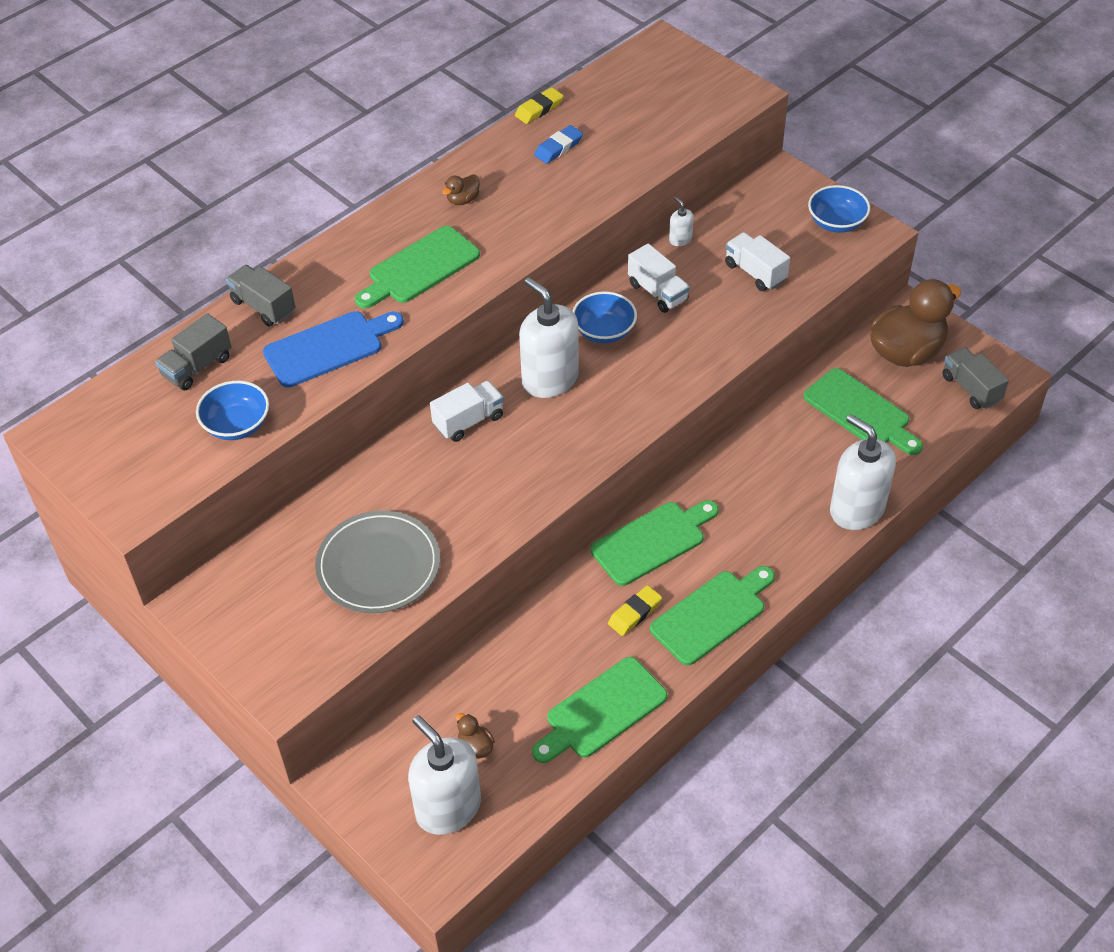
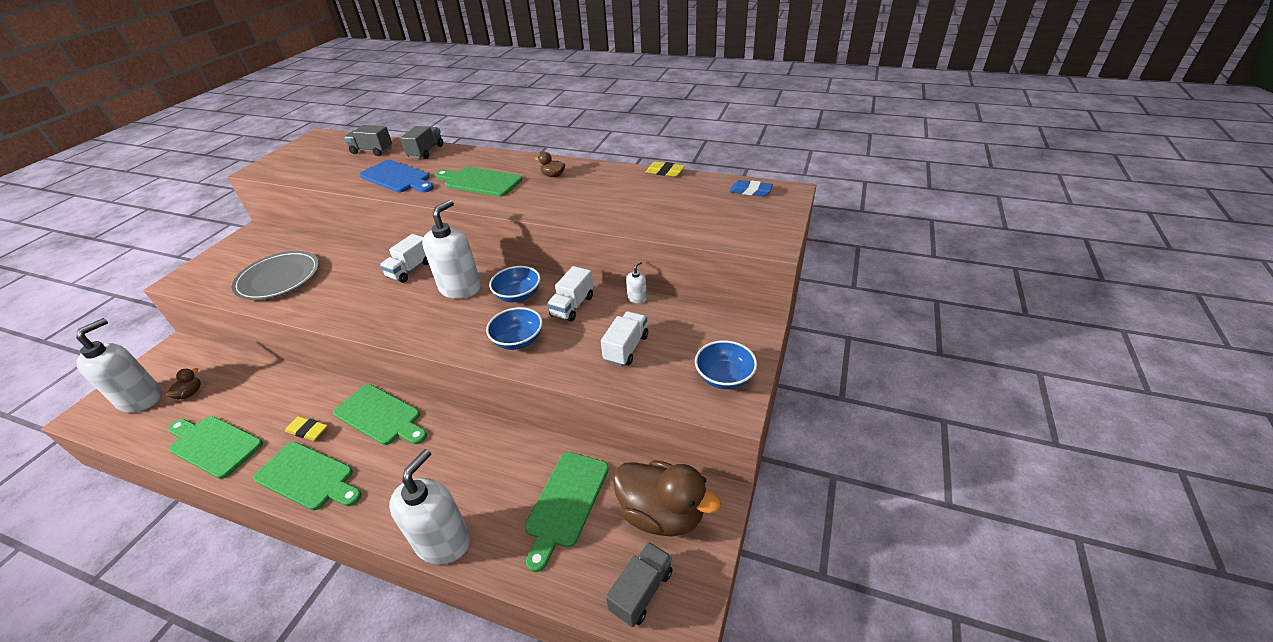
camera: 65 degrees right, 10 degrees down
(237, 425) = (327, 173): blue bowl -> blue bowl (518, 340)
(468, 421) = (410, 270): white truck -> white truck turned 90 degrees clockwise
(558, 148) = (631, 189): blue eraser -> blue eraser (750, 191)

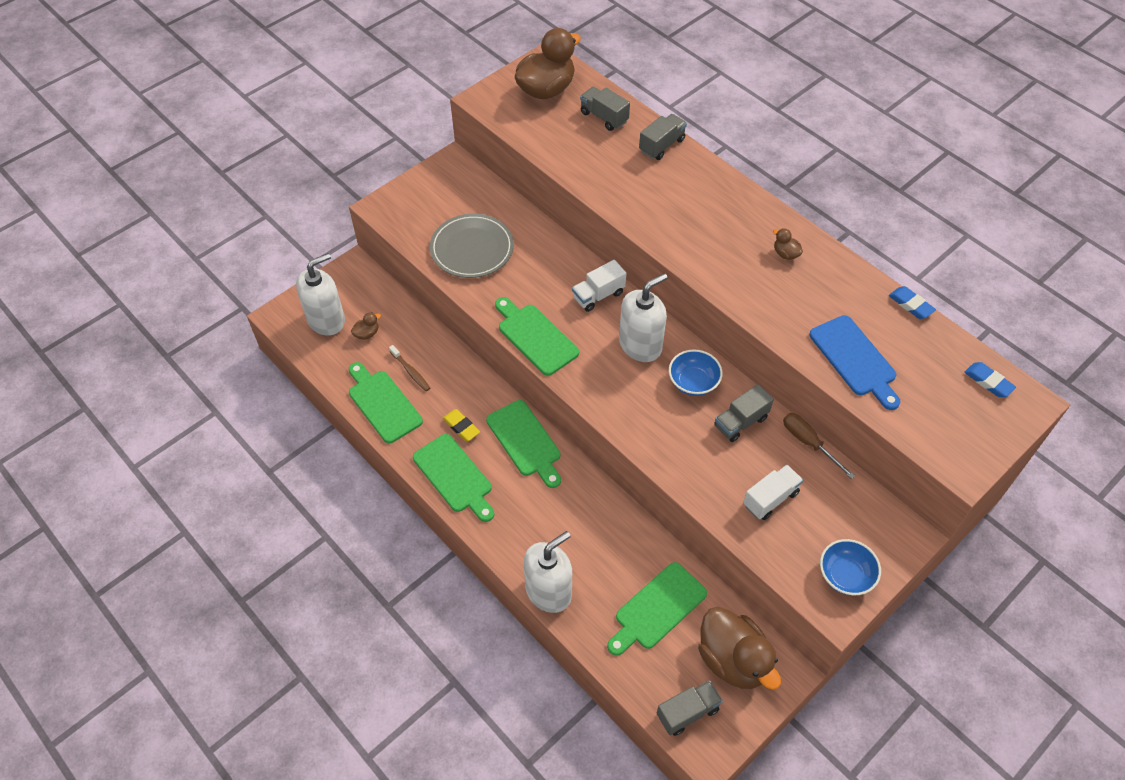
camera: 25 degrees right, 15 degrees up
(243, 406) = (411, 371): none -> brown toothbrush
(317, 151) = (546, 89): none -> brown duck
(397, 178) = (621, 181): blue cutting board -> blue cutting board (855, 359)
(480, 182) = (704, 229): green cutting board -> green cutting board (535, 337)
(518, 340) = (674, 440): blue bowl -> none
(572, 306) = (740, 422): white truck -> grey truck
(637, 298) = (808, 443): white soap dispenser -> brown screwdriver
(665, 172) = (910, 305): yellow eraser -> blue eraser

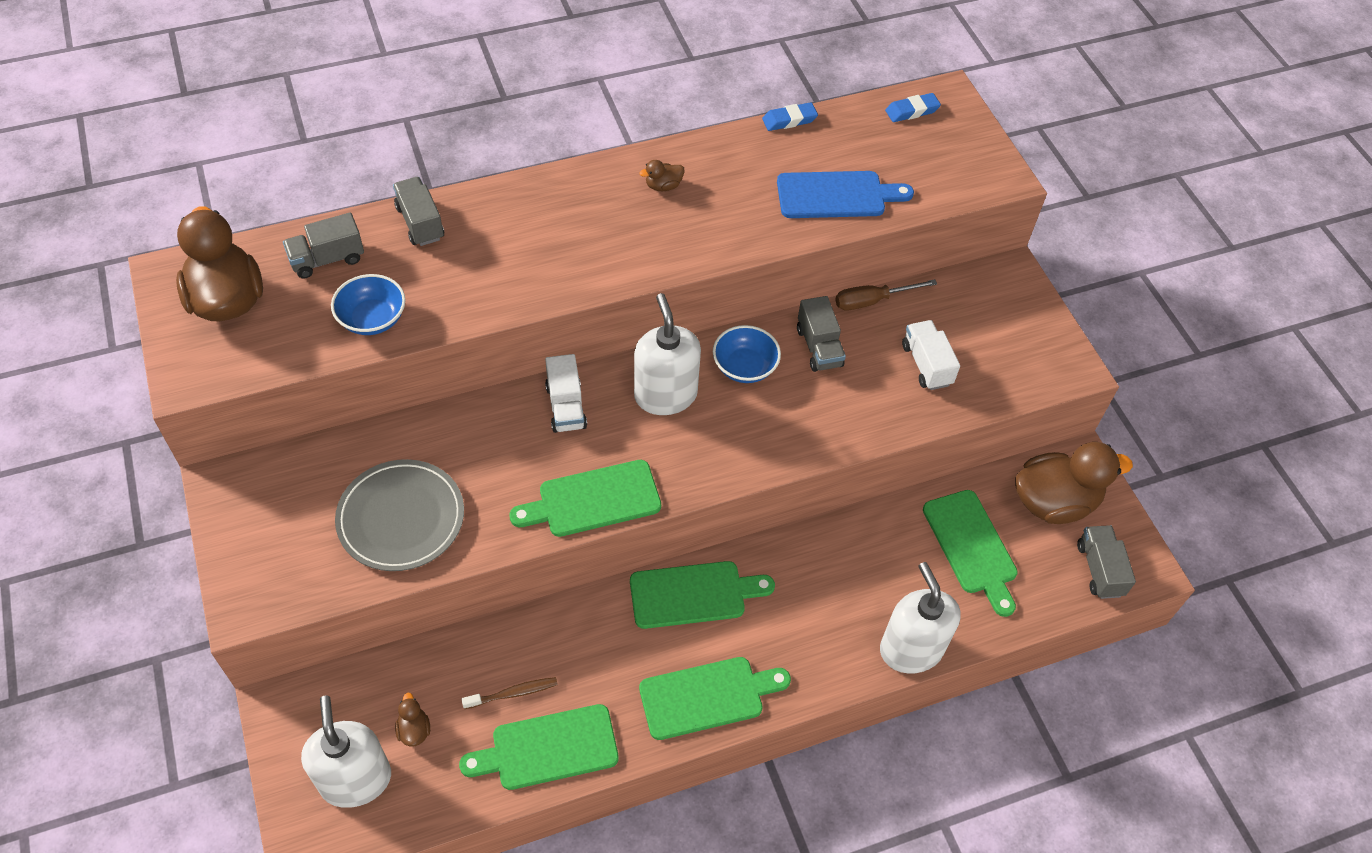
camera: 70 degrees left, 0 degrees up
(461, 427) = (635, 661): yellow eraser -> none
(845, 575) = (1038, 344): blue bowl -> blue bowl (372, 319)

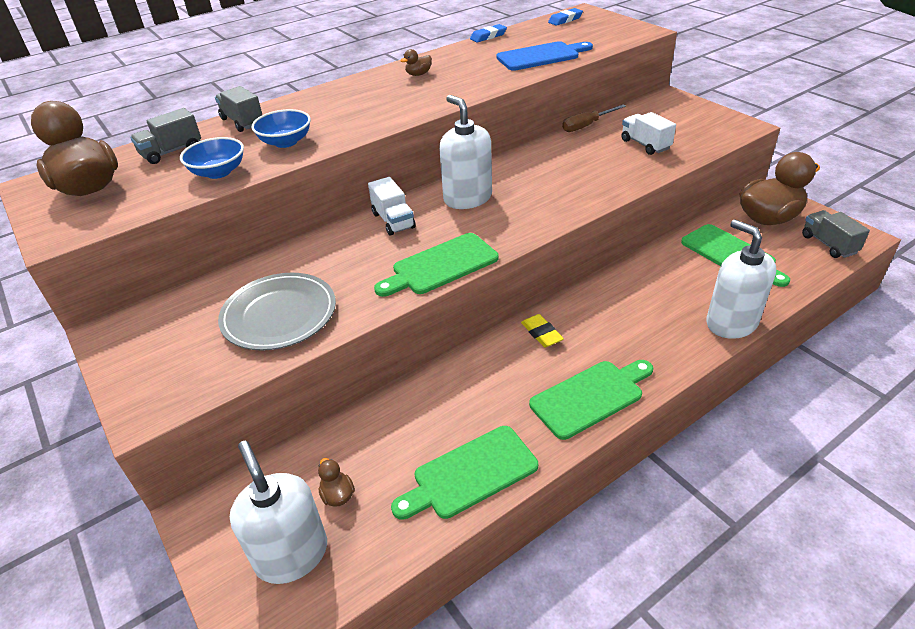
camera: 10 degrees left, 15 degrees down
(513, 693) = (420, 441): brown toothbrush -> none
(693, 594) = (541, 333): green cutting board -> yellow eraser
(744, 367) = (518, 172): blue bowl -> blue bowl (286, 142)
(819, 347) = (565, 153): grey truck -> none

